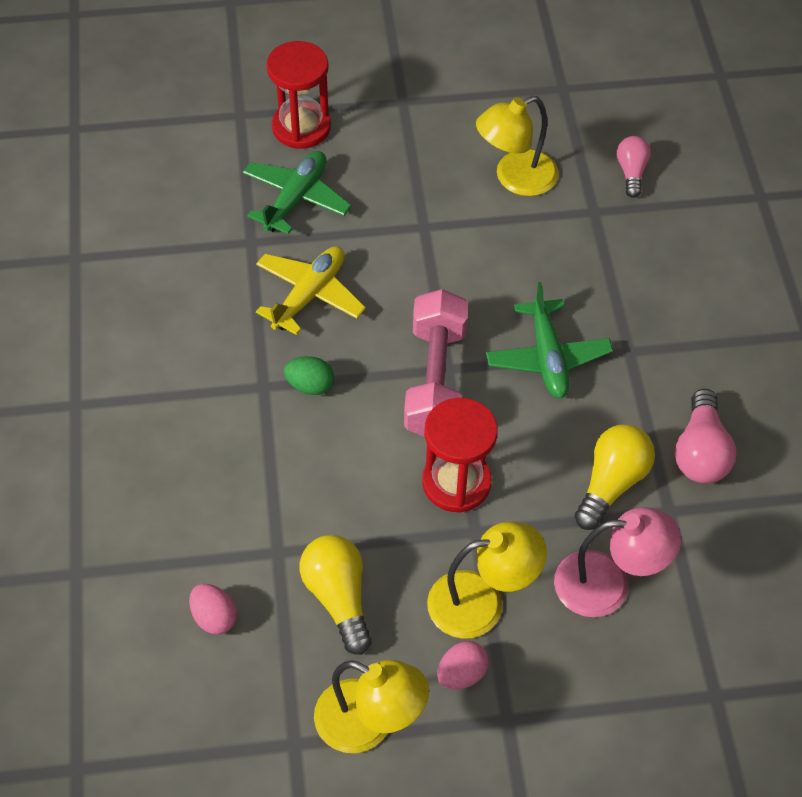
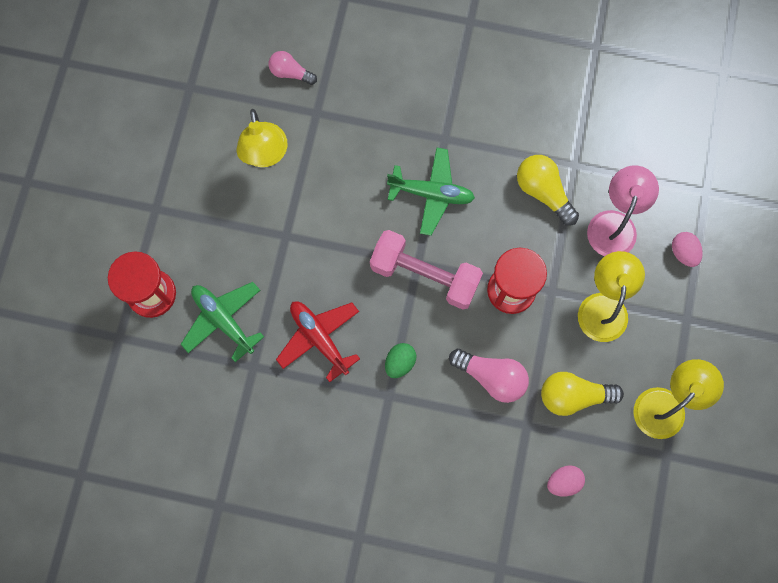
camera: 70 degrees left, 20 degrees up
(309, 295) = (319, 338): yellow plane -> red plane
(461, 674) = (649, 336): pink egg -> pink egg (683, 253)
(700, 452) = (538, 127): pink light bulb -> pink light bulb (491, 377)

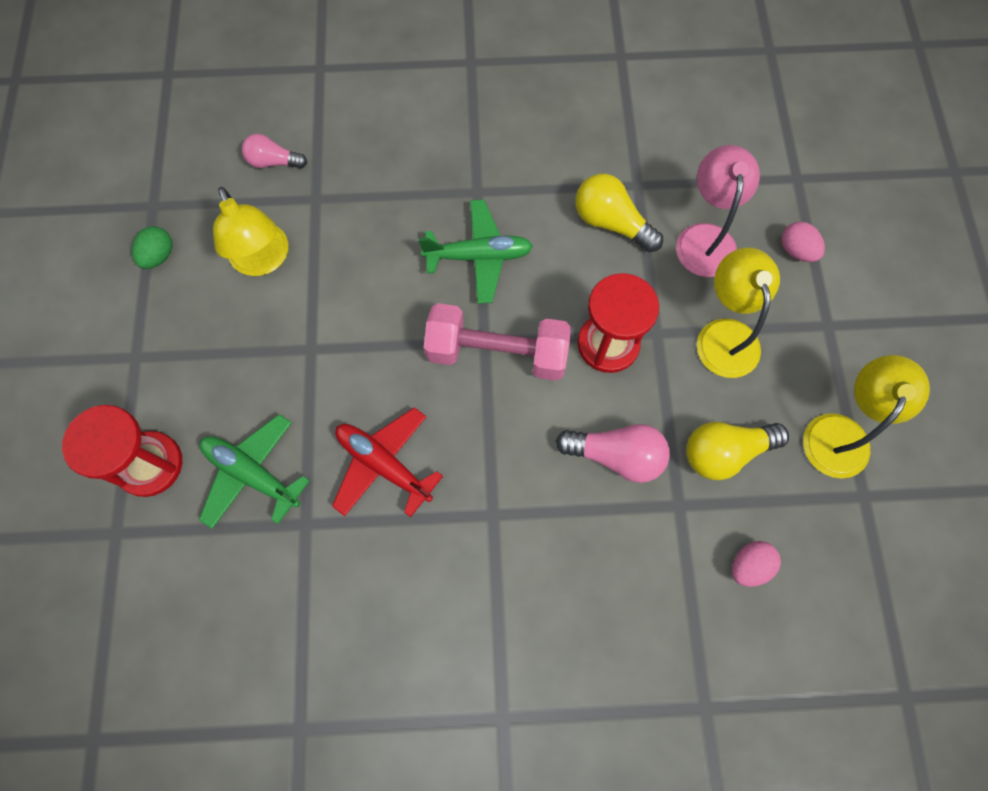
camera: 15 degrees left, 5 degrees down
(400, 362) = (495, 468): green egg -> green egg (159, 256)

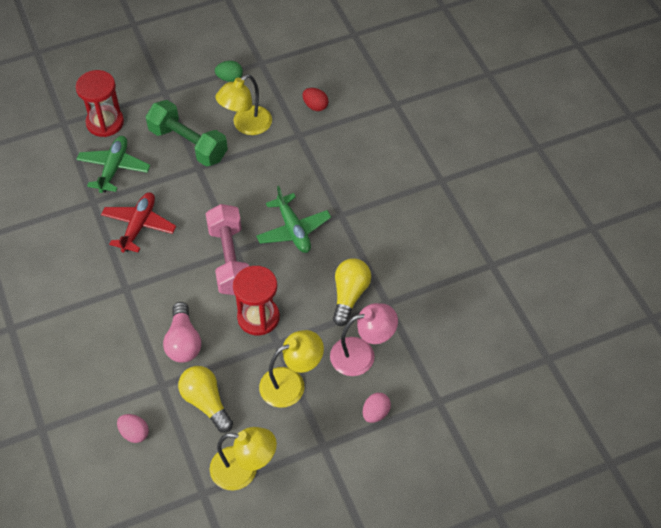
camera: 70 degrees right, 15 degrees down
(258, 350) = (188, 144): none -> green dumbbell
(273, 162) = (315, 106): pink light bulb -> red egg

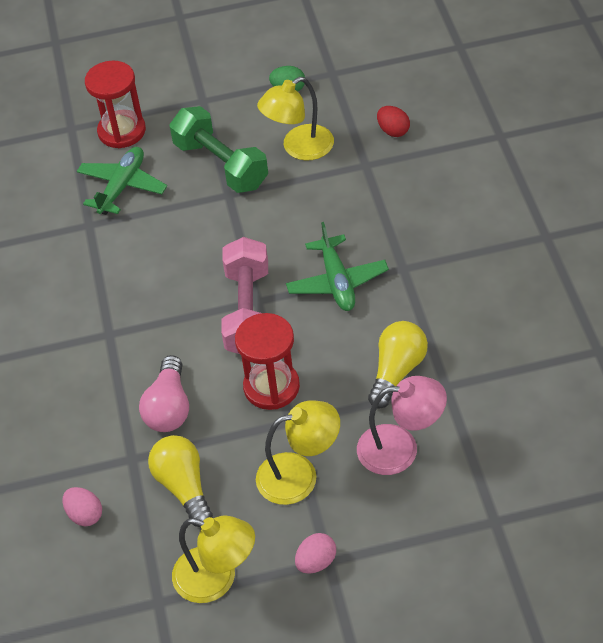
camera: 15 degrees right, 5 degrees down
(139, 226) = (140, 259): red plane -> none
(375, 413) = (406, 526): pink egg -> pink egg (316, 562)

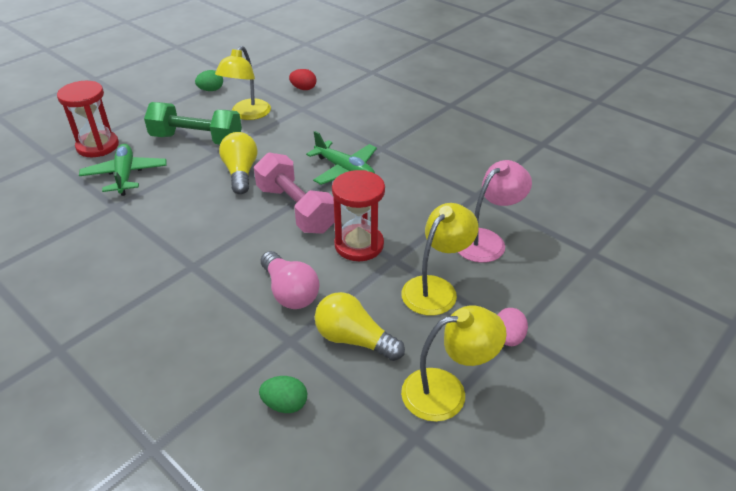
camera: 40 degrees left, 10 degrees down
(85, 515) = (285, 404): pink egg -> green egg
(397, 371) = (437, 200): yellow light bulb -> yellow light bulb (241, 173)

